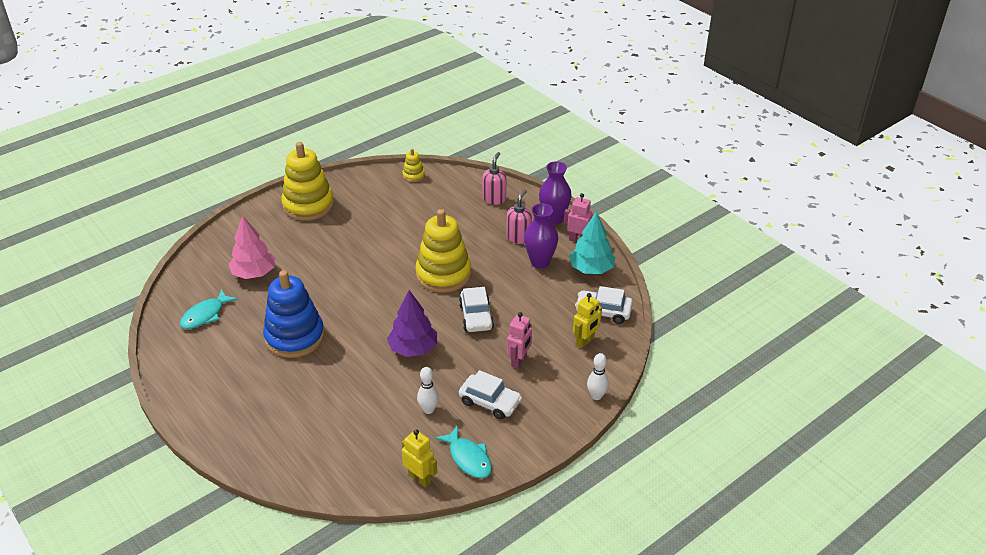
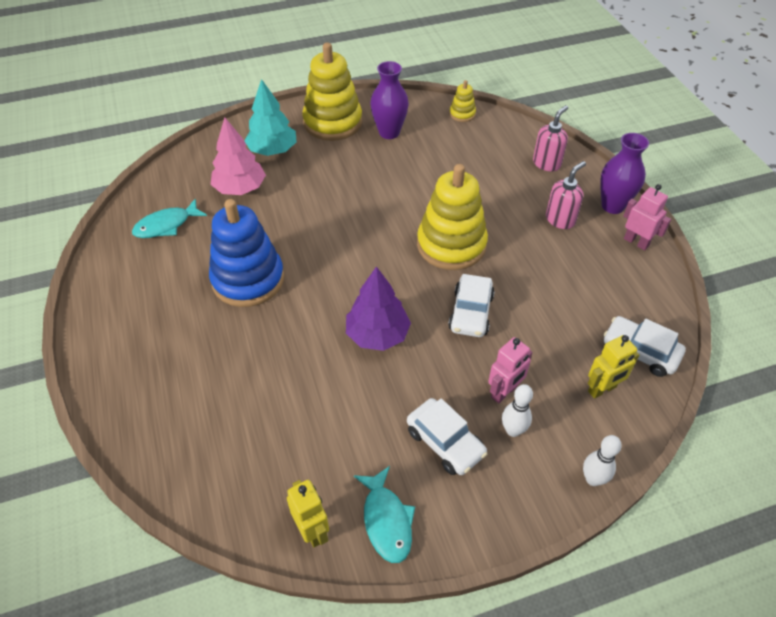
camera: 20 degrees right, 10 degrees up
(428, 410) = (363, 428): white bowling pin -> white bowling pin (513, 430)
(540, 262) = (577, 259): purple vase -> purple vase (389, 132)
(591, 269) = (641, 286): turquoise tree -> turquoise tree (272, 150)

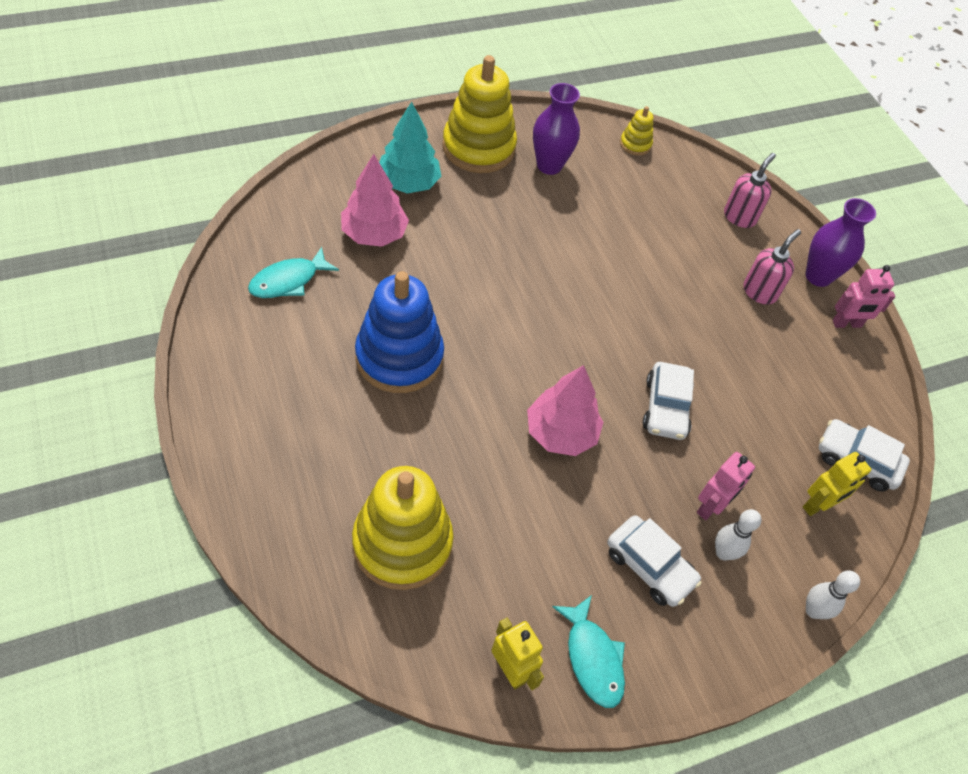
camera: 10 degrees left, 5 degrees up
(377, 335) = (561, 433): purple tree -> pink tree
(451, 245) = (636, 320): yellow stacking toy -> yellow stacking toy (402, 543)
(636, 242) = (846, 324): pink robot -> pink robot turned 135 degrees clockwise

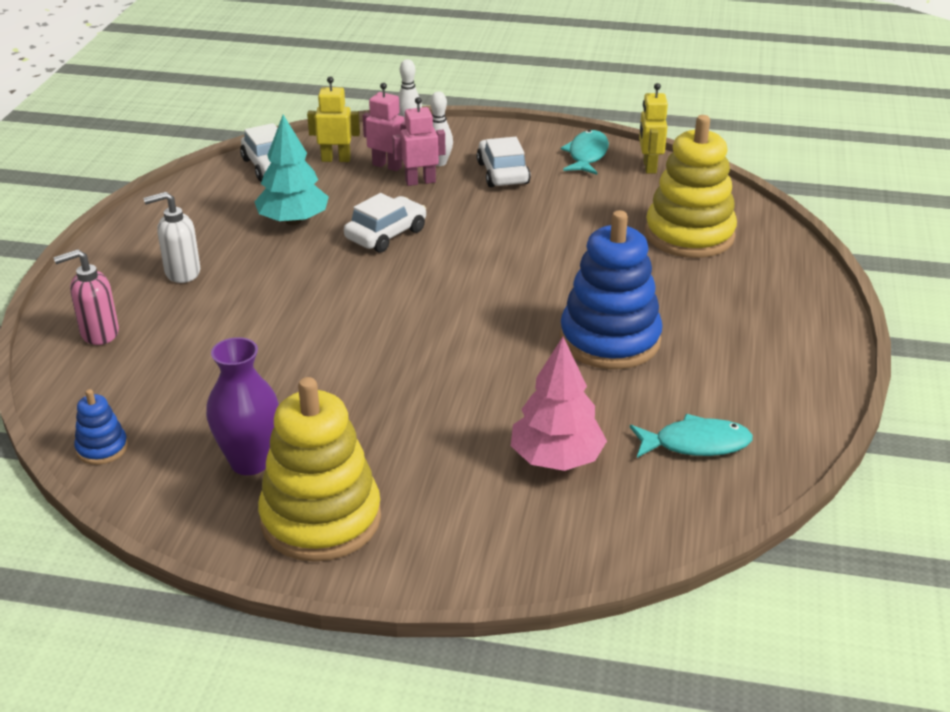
camera: 140 degrees left, 20 degrees down
(408, 183) = (463, 505): turquoise tree -> turquoise tree (293, 221)
(561, 433) = (498, 249): pink tree -> none
(635, 144) = (102, 448): yellow stacking toy -> blue stacking toy
(759, 292) = (182, 273): pink soap dispenser -> white soap dispenser
(818, 276) = (104, 264): purple vase -> none
(846, 324) = (138, 229): pink robot -> pink robot (387, 166)

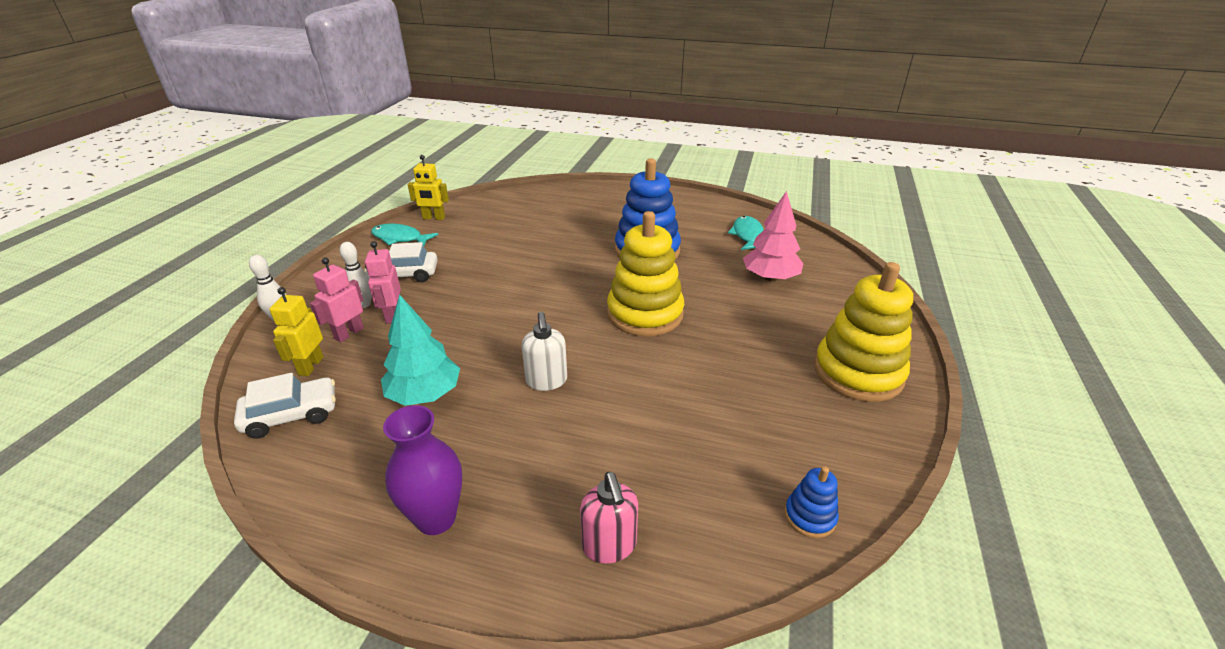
camera: 85 degrees left, 0 degrees up
(182, 273) = (498, 478): white soap dispenser -> white soap dispenser (546, 381)
(250, 462) = (805, 411): purple vase -> purple vase (436, 518)
(386, 234) = (477, 336): white car -> none
(689, 235) = (531, 214): yellow stacking toy -> yellow stacking toy (645, 314)

